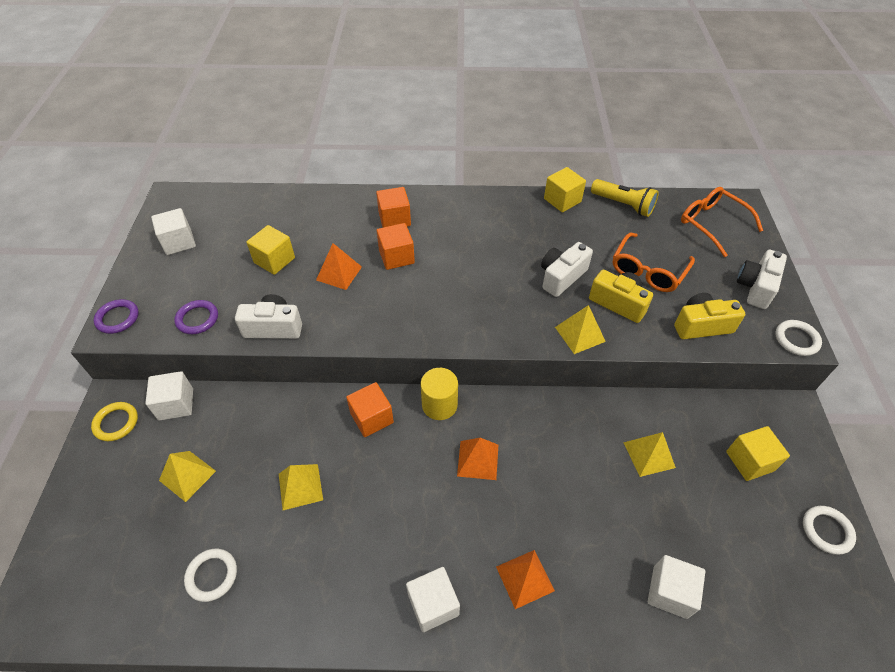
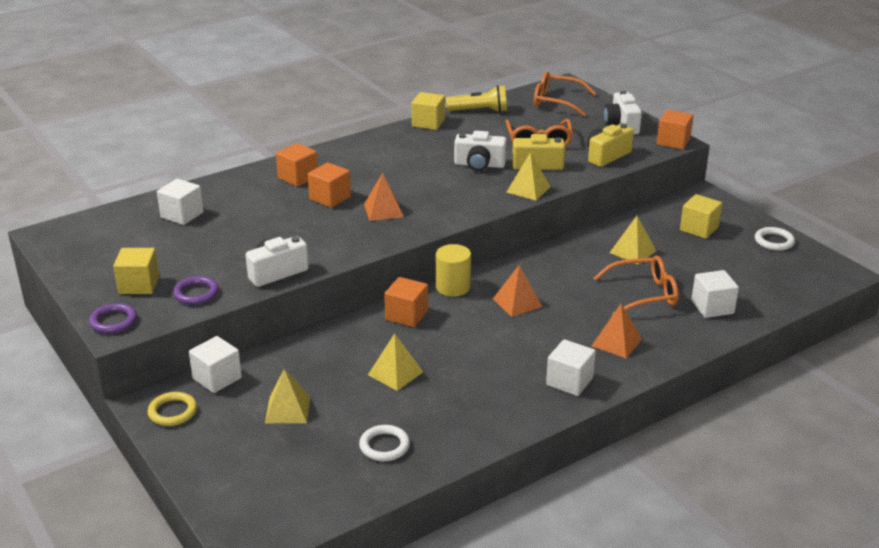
camera: 35 degrees left, 20 degrees down
(179, 242) = (103, 258): white cube -> white cube (182, 215)
(274, 260) = (219, 236): yellow cube -> yellow cube (139, 285)
(339, 273) = (291, 224): orange pyramid -> orange pyramid (383, 210)
(561, 277) = (479, 165): white camera -> white camera turned 90 degrees counterclockwise
(611, 525) = (644, 294): none -> orange glasses
(796, 339) = (673, 142): white ring -> orange cube

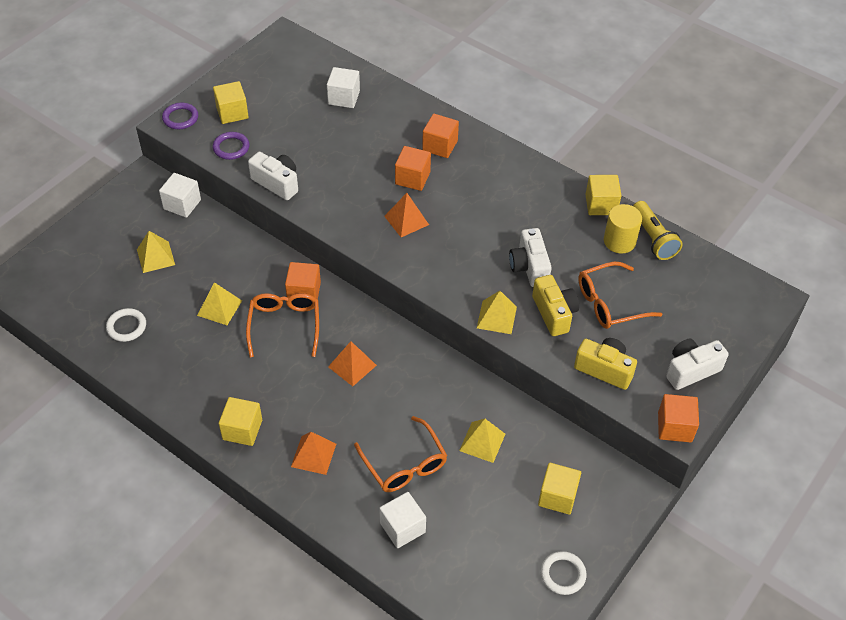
camera: 70 degrees right, 20 degrees up
(172, 412) = (136, 195): yellow ring -> none
(453, 287) = (360, 313): yellow cylinder -> yellow cylinder (619, 241)
(556, 101) = (718, 298): orange glasses -> orange glasses (284, 325)
(569, 381) = (242, 430): white cube -> yellow cube

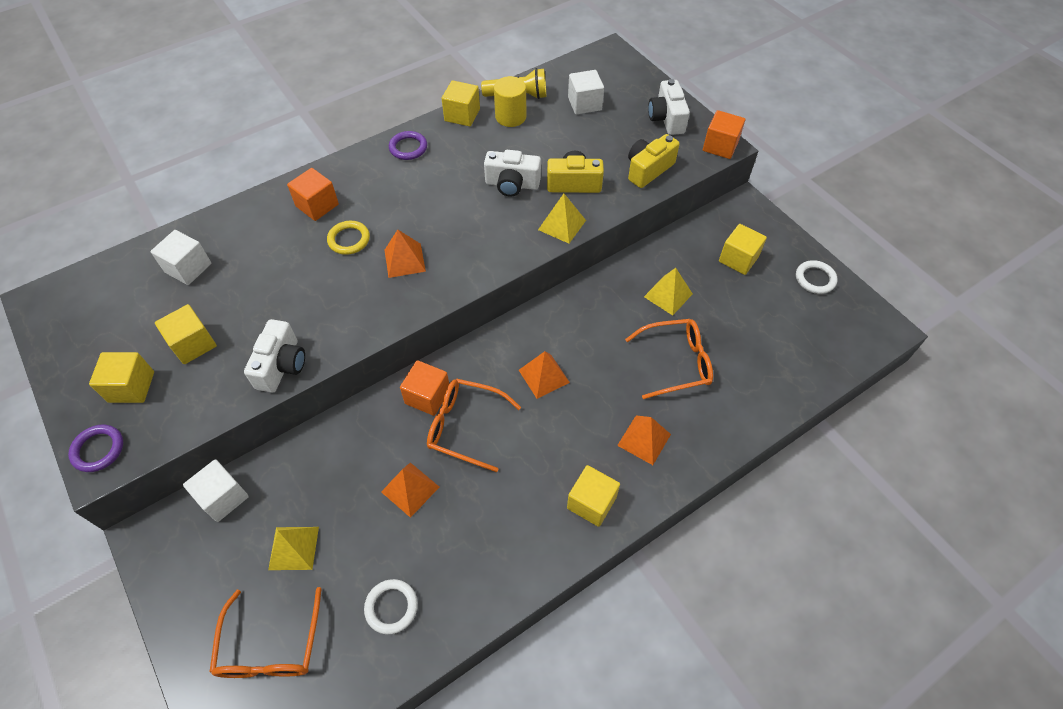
camera: 70 degrees left, 5 degrees up
(219, 308) = (410, 489): yellow pyramid -> orange pyramid
(231, 148) = (192, 401): purple ring -> purple ring (408, 148)
(277, 183) = (282, 366): white camera -> white camera turned 135 degrees clockwise
(278, 128) = (193, 344): none -> yellow cube
(402, 527) = (746, 383): white cube -> white cube (584, 104)
(412, 178) = (349, 239): orange cube -> yellow ring
(609, 303) = (577, 145): orange glasses -> orange glasses (270, 647)

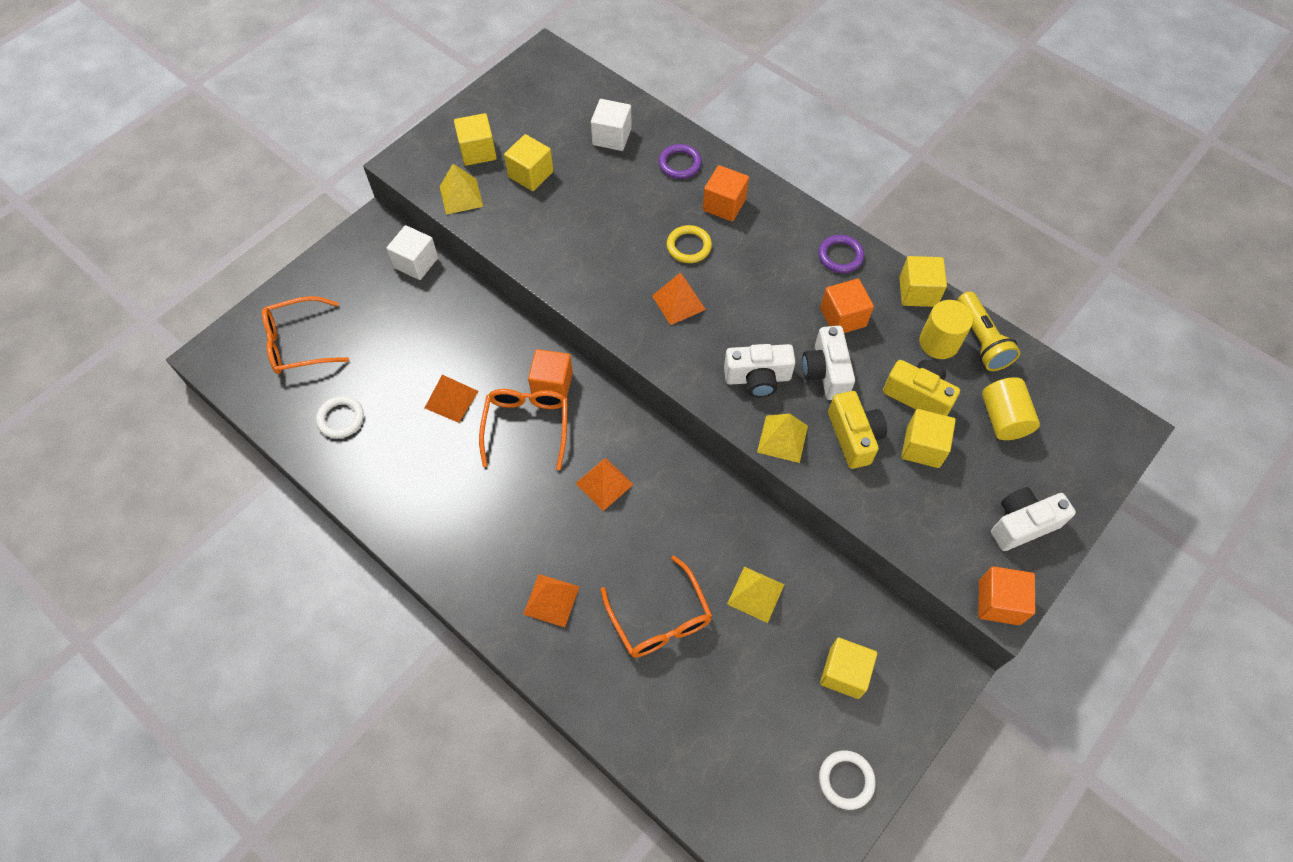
camera: 75 degrees right, 5 degrees up
(98, 450) = (416, 156): purple ring -> purple ring (680, 164)
(282, 366) = (525, 246): white camera -> white camera (757, 378)
(293, 548) = (381, 329): yellow pyramid -> yellow pyramid (461, 196)
(466, 161) = (843, 317): none -> orange cube
(584, 104) = (1003, 419): white cube -> yellow cylinder
(591, 502) = (468, 561): yellow cube -> yellow cube (923, 447)
(648, 170) = (913, 517): yellow camera -> yellow camera (918, 395)

